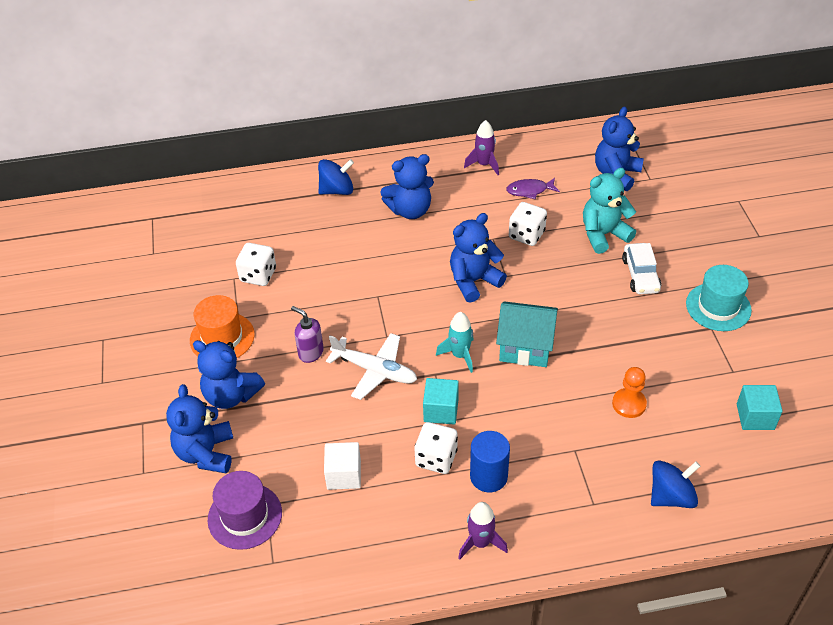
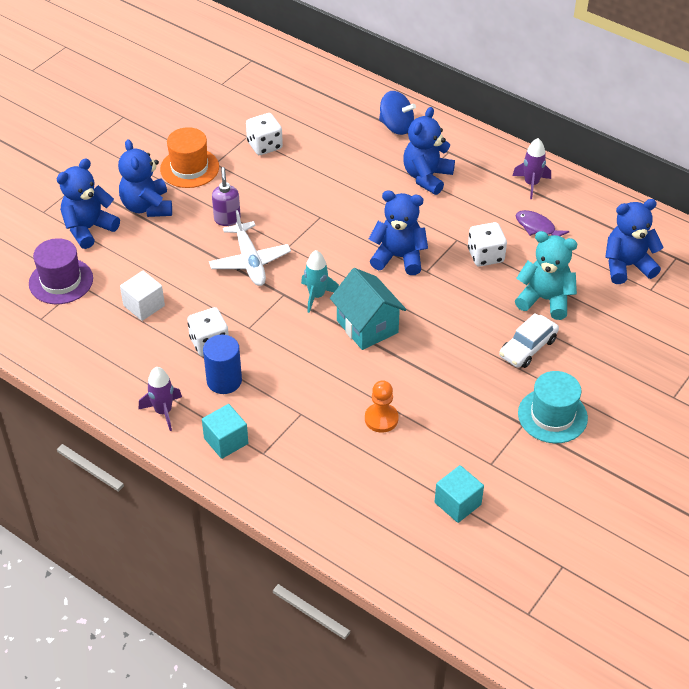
camera: 45 degrees right, 0 degrees up
(410, 210) = (427, 177): blue teddy bear -> blue teddy bear turned 90 degrees clockwise
(441, 410) = (254, 318): turquoise cube -> turquoise cube (226, 441)
(671, 496) = (319, 494): blue spinning top -> none

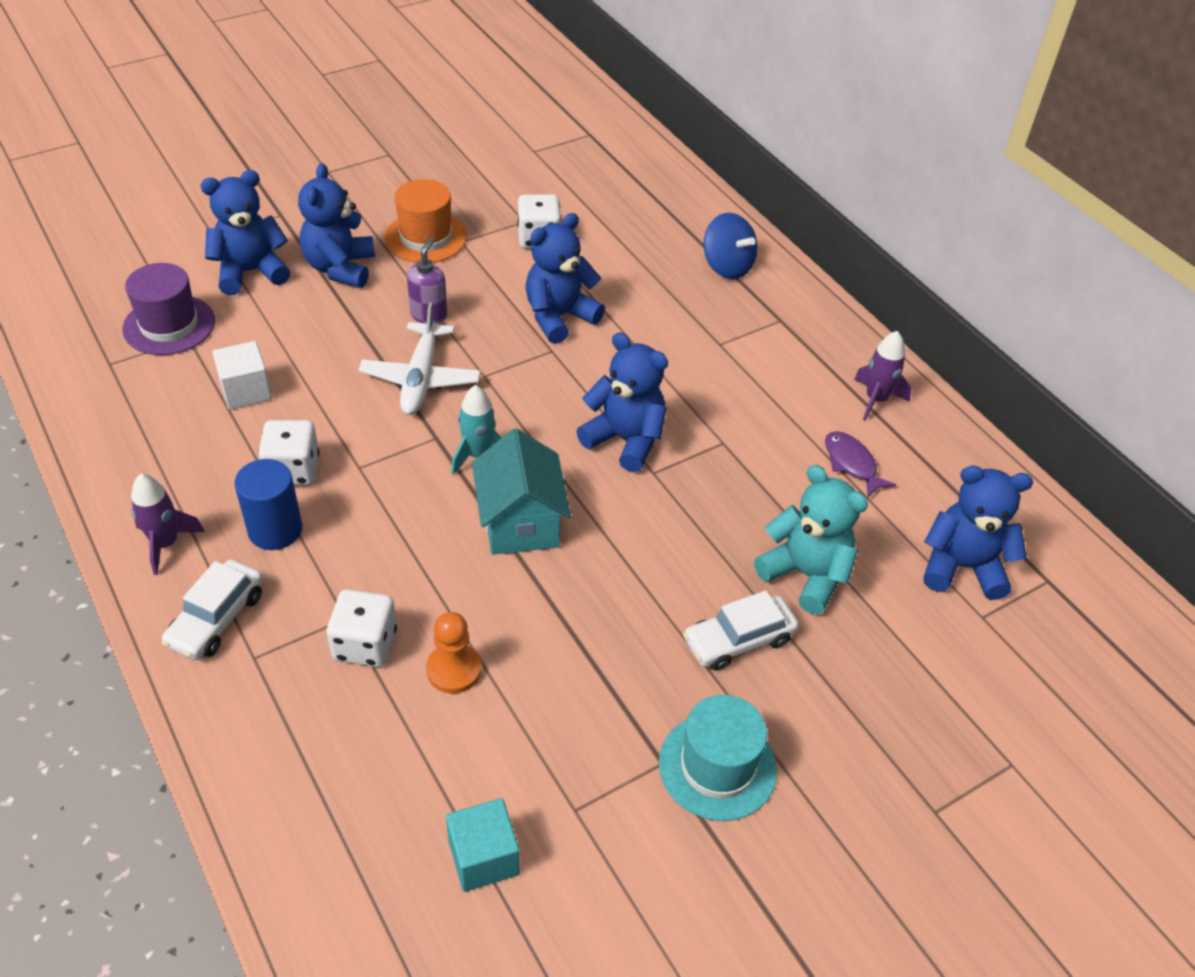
camera: 20 degrees right, 0 degrees up
(226, 441) = (216, 619): turquoise cube -> white car
(427, 177) = (730, 344): blue teddy bear -> blue teddy bear (559, 317)
(485, 256) = (752, 479): white dice -> white dice (365, 644)

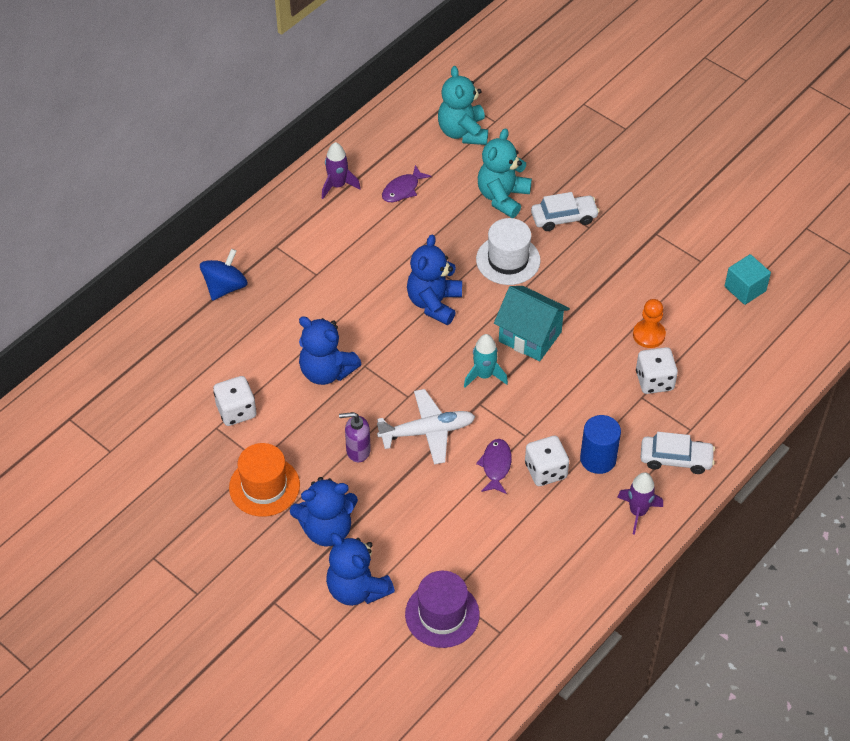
camera: 105 degrees left, 5 degrees up
(246, 391) = (487, 531): white cube -> none
(332, 425) = (496, 465): none -> purple fish
(520, 523) = (530, 336): turquoise house -> turquoise house turned 60 degrees clockwise
(674, 542) = (508, 260): none -> white hat
(717, 766) = (646, 212): turquoise hat -> none
(738, 640) = (564, 218): white car -> white car turned 60 degrees counterclockwise
(962, 567) = (463, 132): blue teddy bear -> turquoise teddy bear

